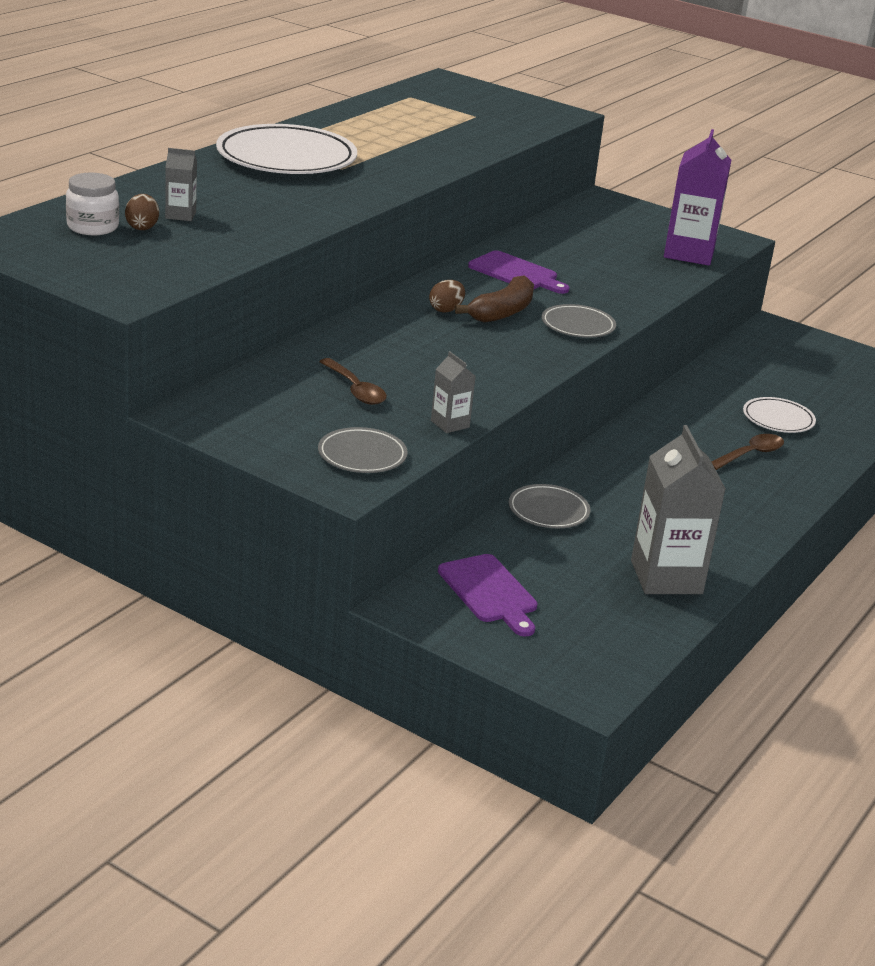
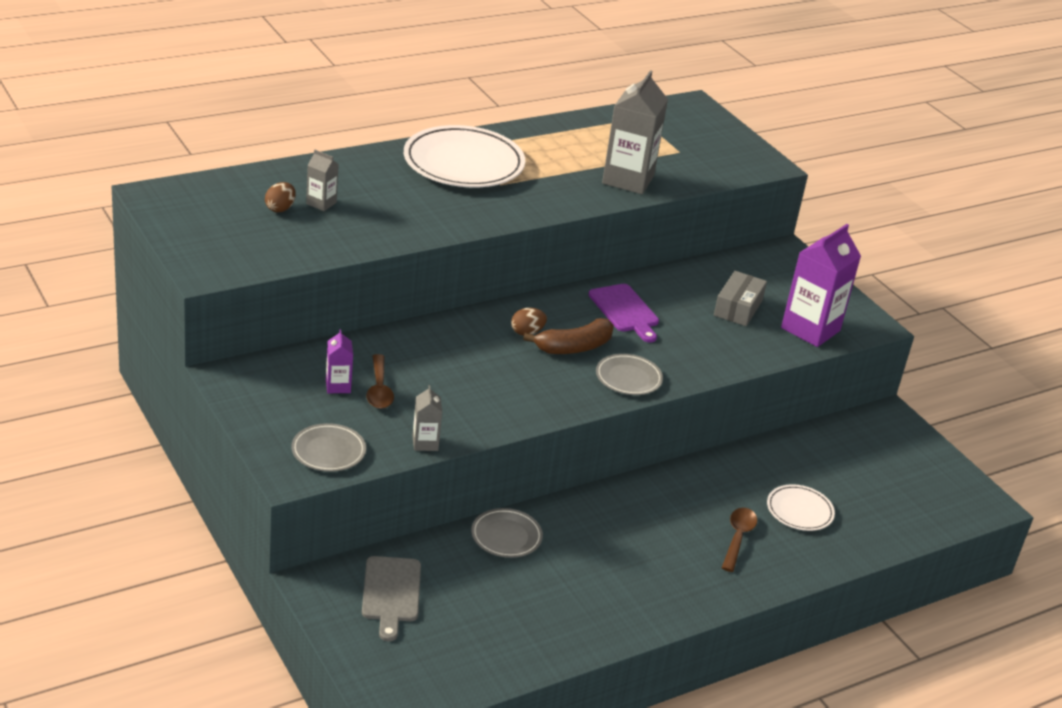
camera: 25 degrees right, 5 degrees up
(93, 227) = (243, 200): white jar -> none
(310, 396) = (338, 386): none -> purple carton
(489, 592) = (391, 593): purple cutting board -> grey cutting board
(611, 250) = (738, 308): none -> grey box
(666, 577) = (549, 628): grey carton -> grey carton (628, 180)
(750, 454) = (738, 538): brown spoon -> brown spoon turned 60 degrees counterclockwise

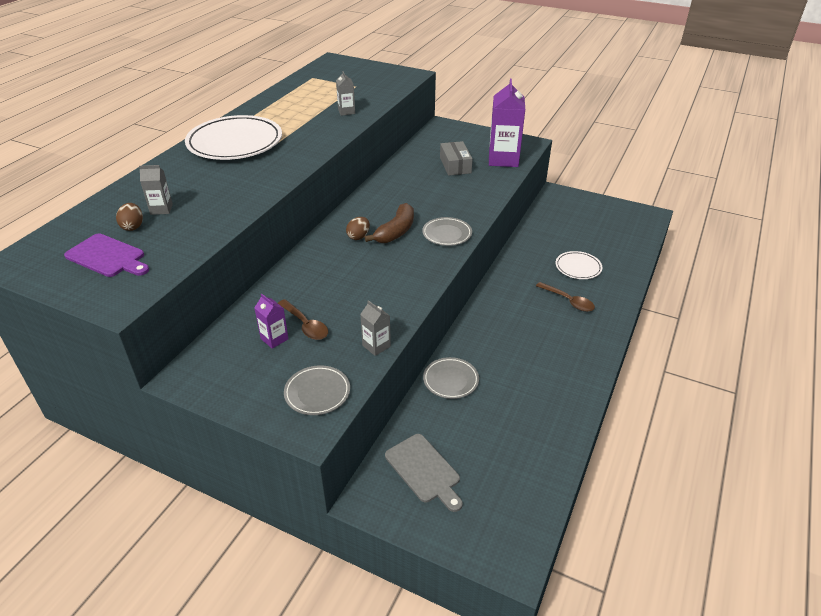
camera: 30 degrees left, 5 degrees up
(625, 311) = (399, 196): purple cutting board -> purple cutting board (107, 257)
(628, 180) = (346, 111): grey carton -> grey carton, size x0.48
(738, 538) = (568, 301): brown spoon -> brown spoon turned 150 degrees clockwise

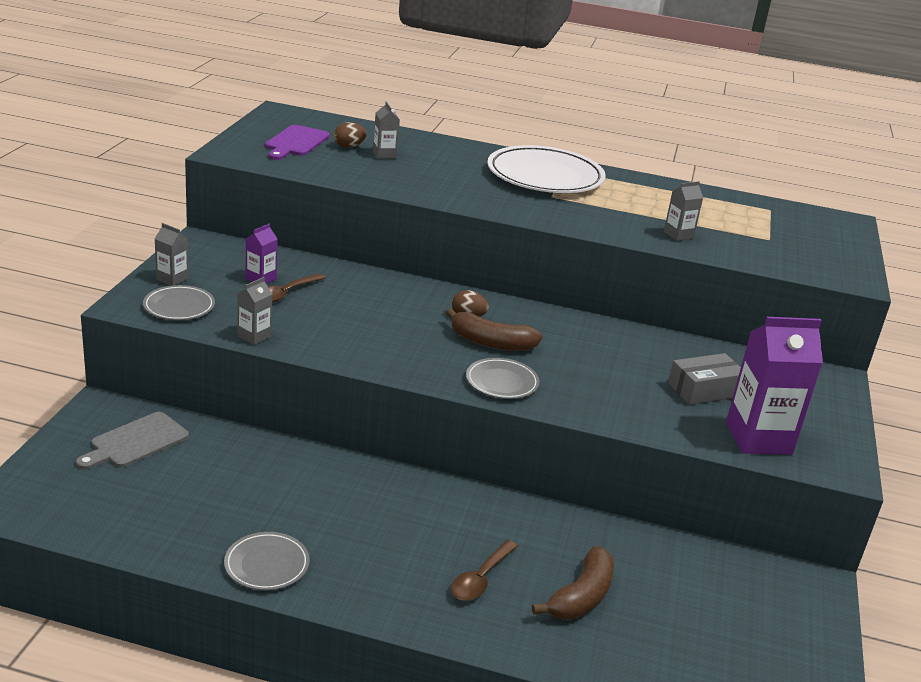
camera: 75 degrees right, 10 degrees down
(261, 398) = (172, 279): none -> grey carton
(450, 380) = (283, 459): grey plate -> grey plate (267, 564)
(578, 267) = (581, 597): white plate -> brown banana

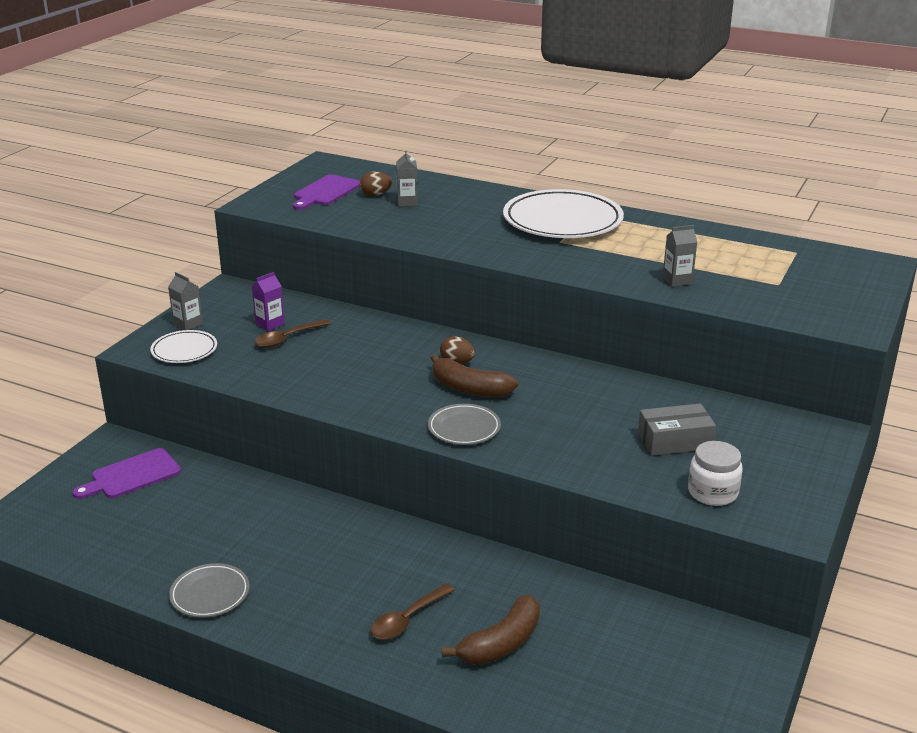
camera: 15 degrees right, 0 degrees up
(136, 442) = (132, 475): grey cutting board -> purple cutting board
(179, 306) = (184, 350): grey plate -> white plate
(254, 336) = (242, 379): grey carton -> none
(758, 438) = (712, 492): purple carton -> white jar

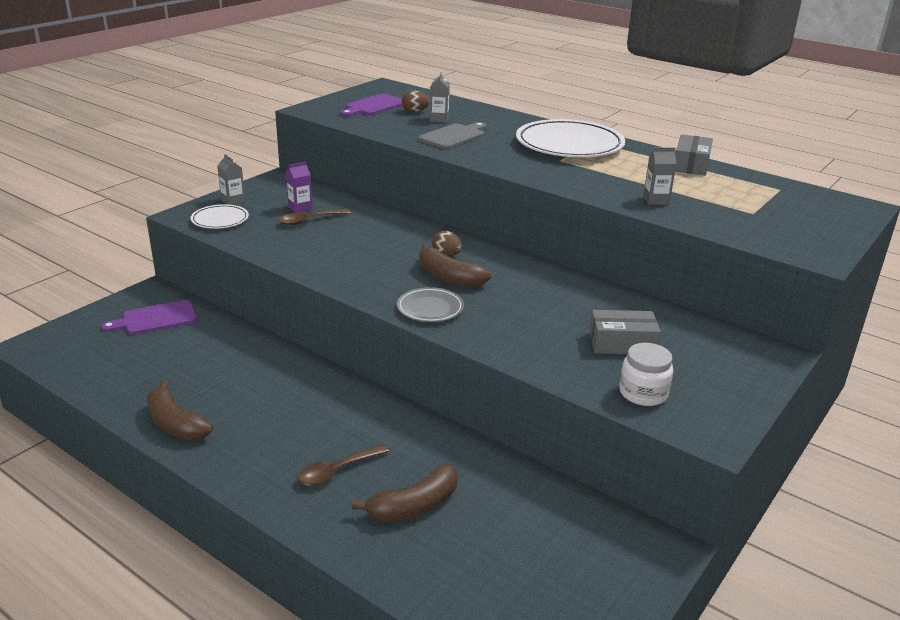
camera: 10 degrees right, 0 degrees up
(210, 594) = (175, 423): grey plate -> brown banana
(433, 223) = (454, 136): none -> grey cutting board
(698, 232) = (691, 165): none -> grey box

